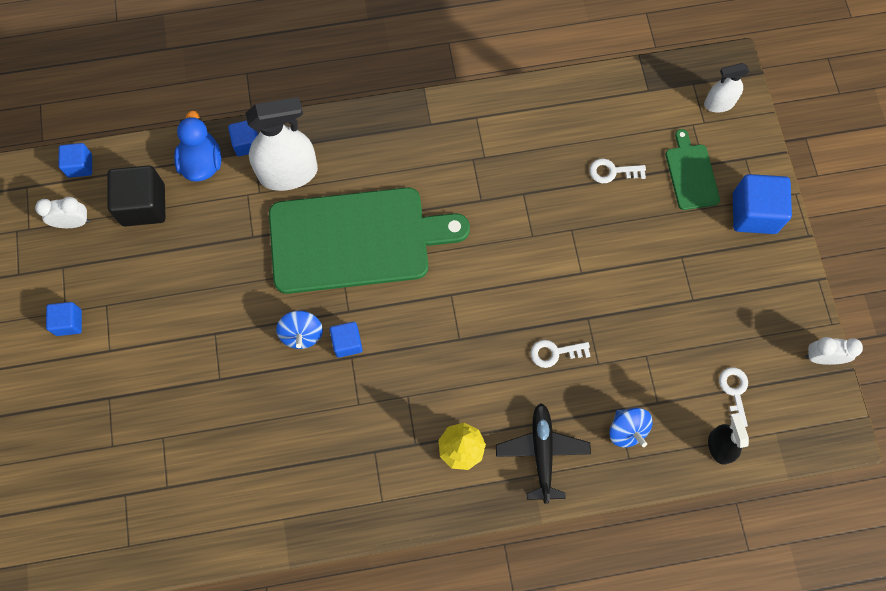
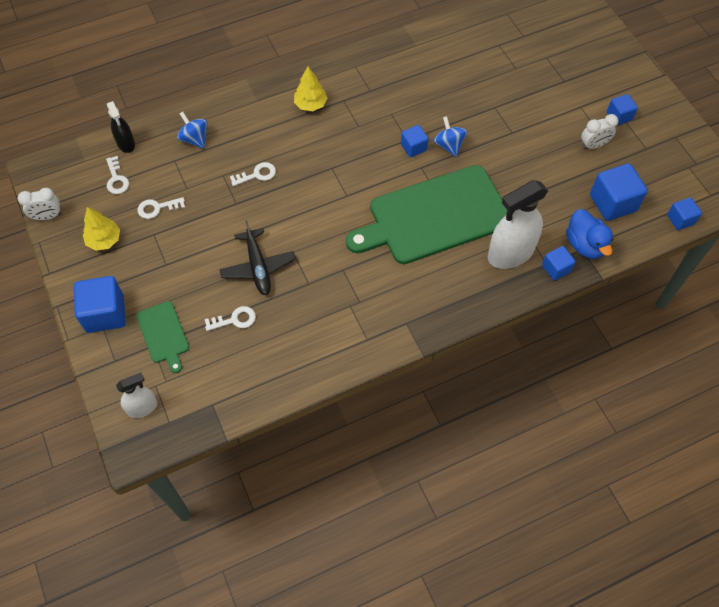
camera: 165 degrees right, 10 degrees down
(73, 222) = (658, 178): white clock -> white clock (593, 145)
(143, 205) = (613, 203): black cube -> blue cube
(542, 452) = (253, 114): black plane -> black plane (258, 267)
(685, 335) = (157, 208): none -> white key
(752, 306) = (104, 240): none -> yellow tree

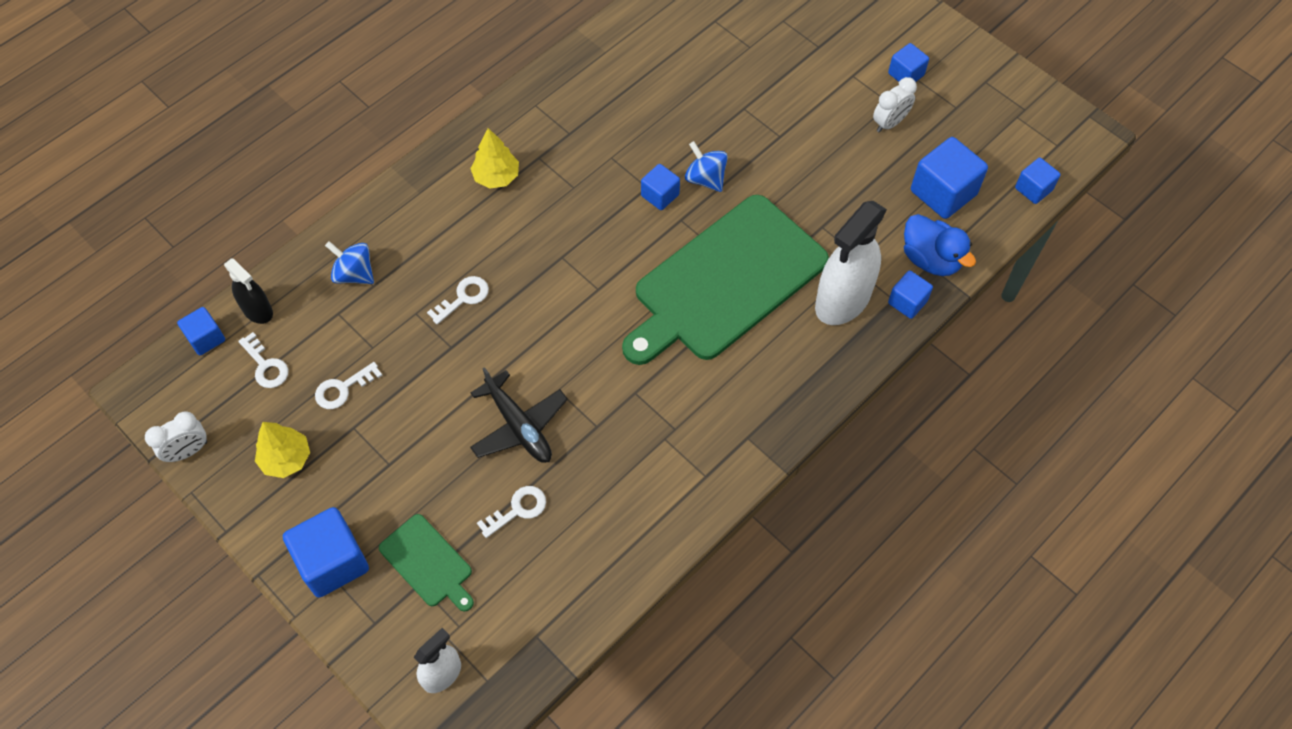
camera: 20 degrees left, 0 degrees up
(88, 151) = (206, 338): none -> blue cube

